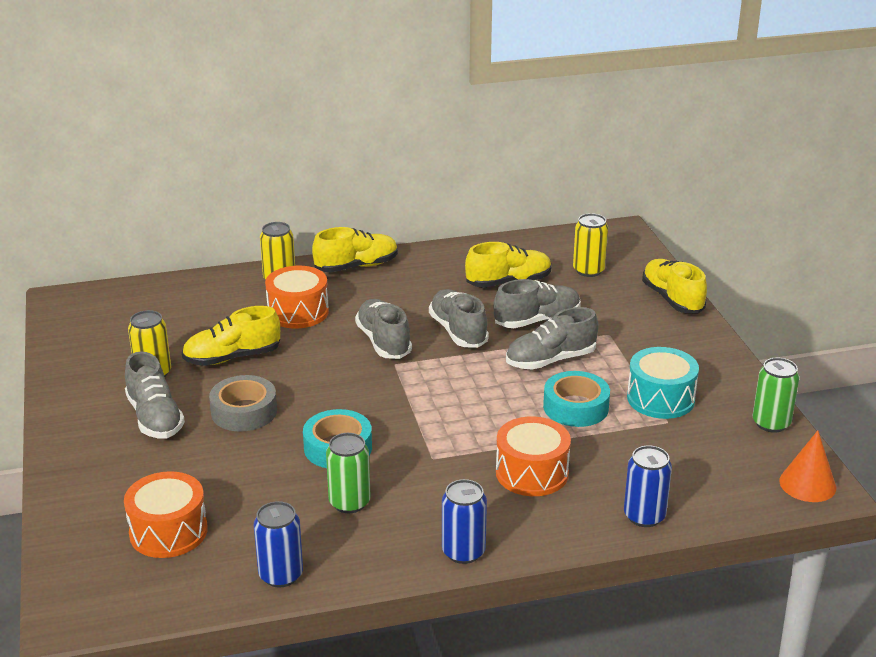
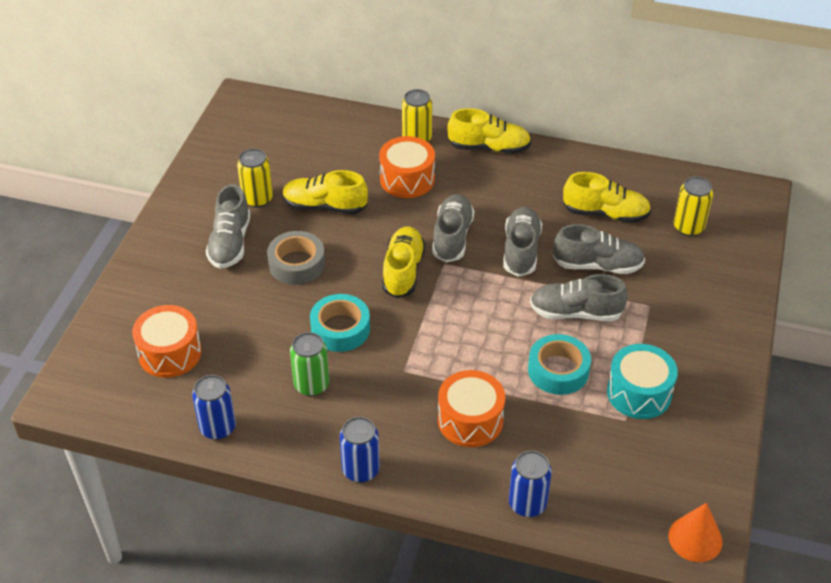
camera: 30 degrees right, 15 degrees up
(672, 299) = (740, 289): yellow shoe -> yellow shoe (403, 271)
(771, 423) = (717, 462): green can -> none

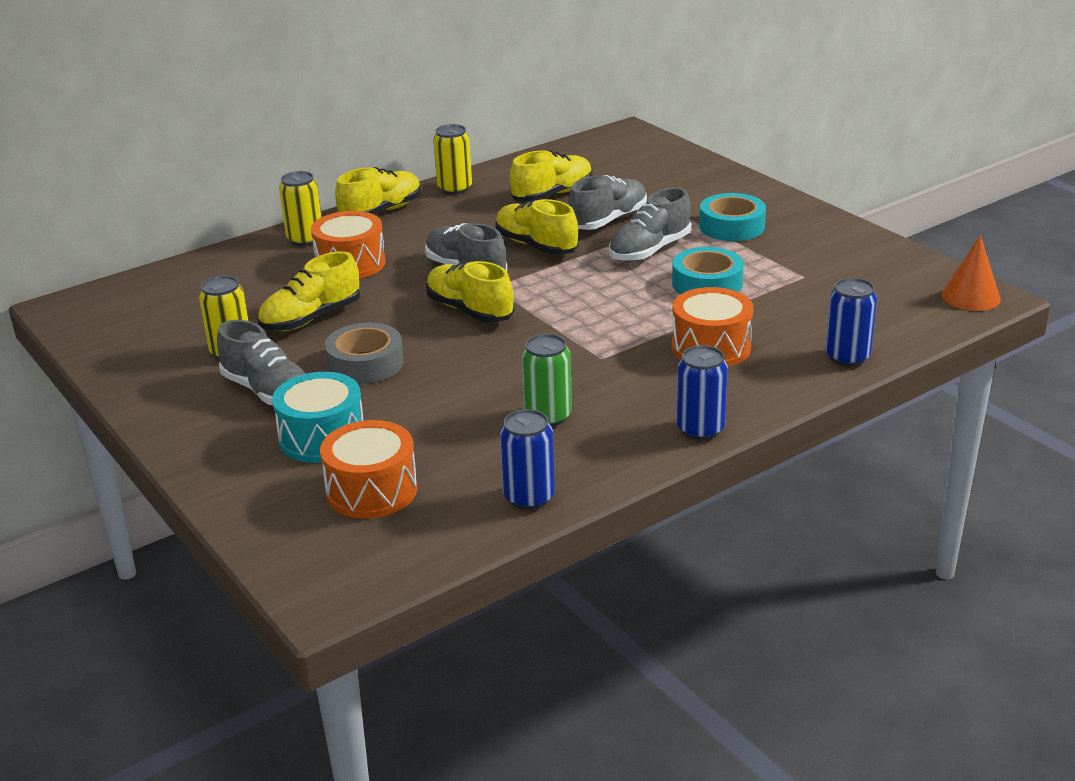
camera: 50 degrees left, 15 degrees down
(340, 329) = (495, 372): turquoise tape -> turquoise tape (731, 226)
(521, 250) = (536, 246): grey shoe -> yellow shoe
(639, 393) = (781, 259): turquoise drum -> turquoise drum (322, 438)
(688, 227) = (623, 169): yellow can -> yellow can (454, 188)

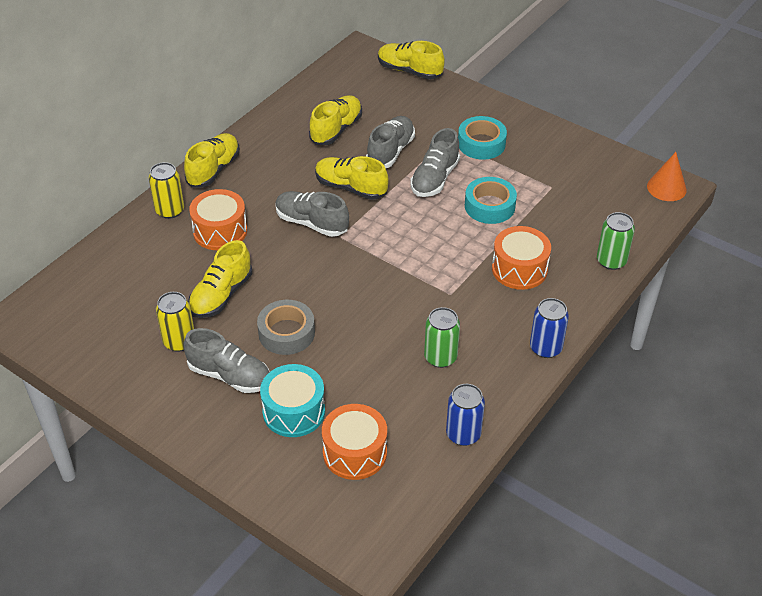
camera: 20 degrees left, 15 degrees up
(454, 188) = (258, 134): yellow can -> none
(470, 310) = (335, 264): yellow shoe -> yellow shoe (409, 71)
(847, 357) = (611, 261): blue can -> green can

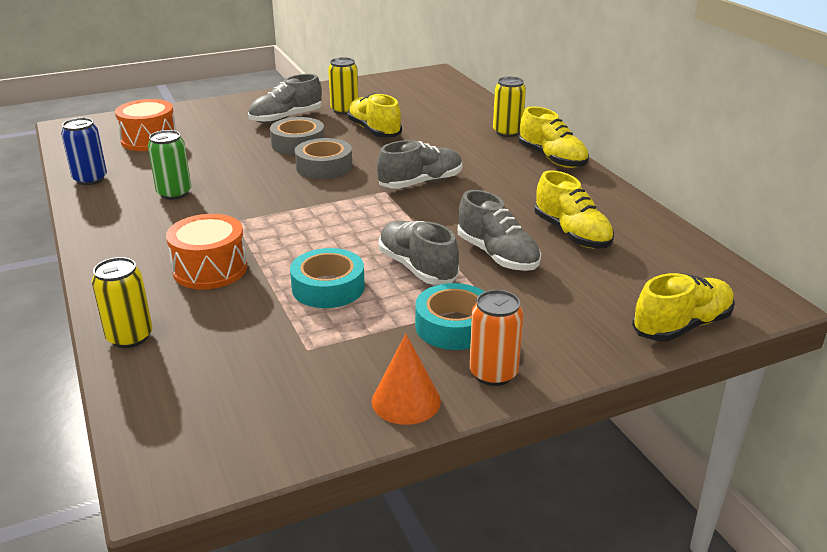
camera: 120 degrees right, 15 degrees down
(220, 231) = (456, 145): orange drum -> none
(294, 411) = (219, 130): turquoise drum -> none
(322, 291) = (324, 167): none -> grey tape
(350, 188) = (454, 215): yellow shoe -> none
(508, 118) = (493, 373): none -> orange can
(545, 348) = (97, 245): blue can -> none
(611, 261) = (130, 337): green can -> yellow can
(666, 188) = (174, 466): orange cone -> orange cone (406, 401)

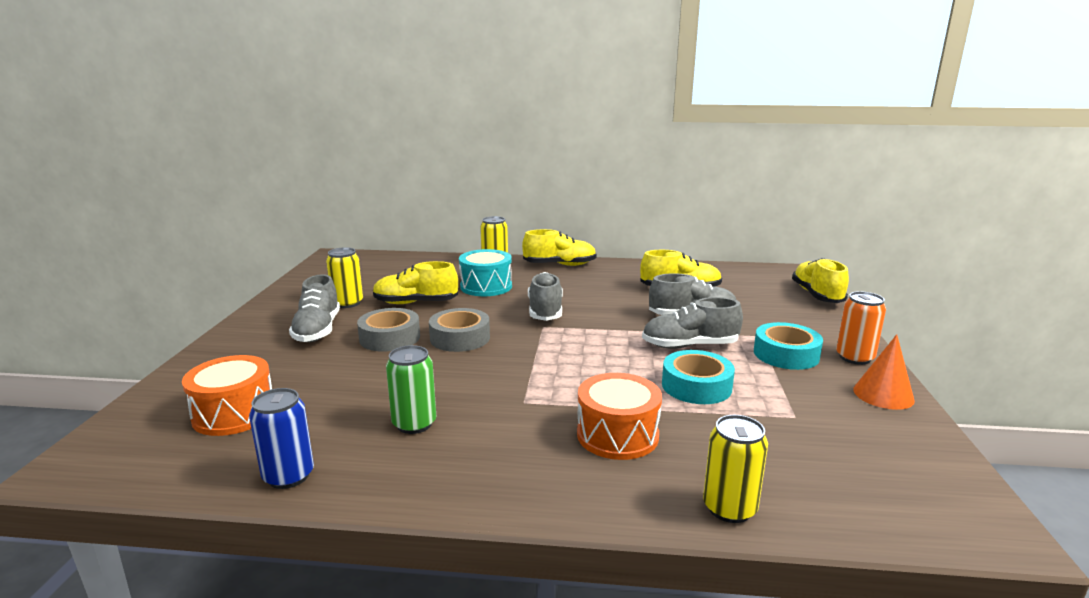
camera: 60 degrees left, 10 degrees down
(446, 144) = (486, 286): none -> turquoise drum

